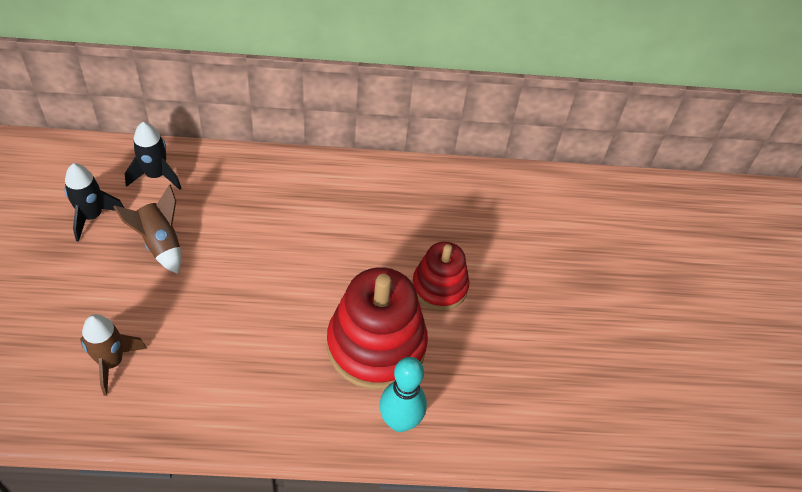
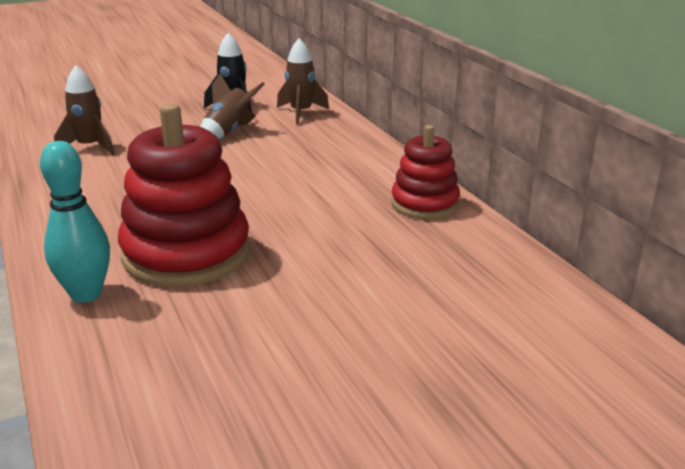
camera: 70 degrees right, 25 degrees down
(156, 175) = (301, 113): black rocket -> brown rocket
(439, 287) = (306, 272): red stacking toy -> red stacking toy (425, 204)

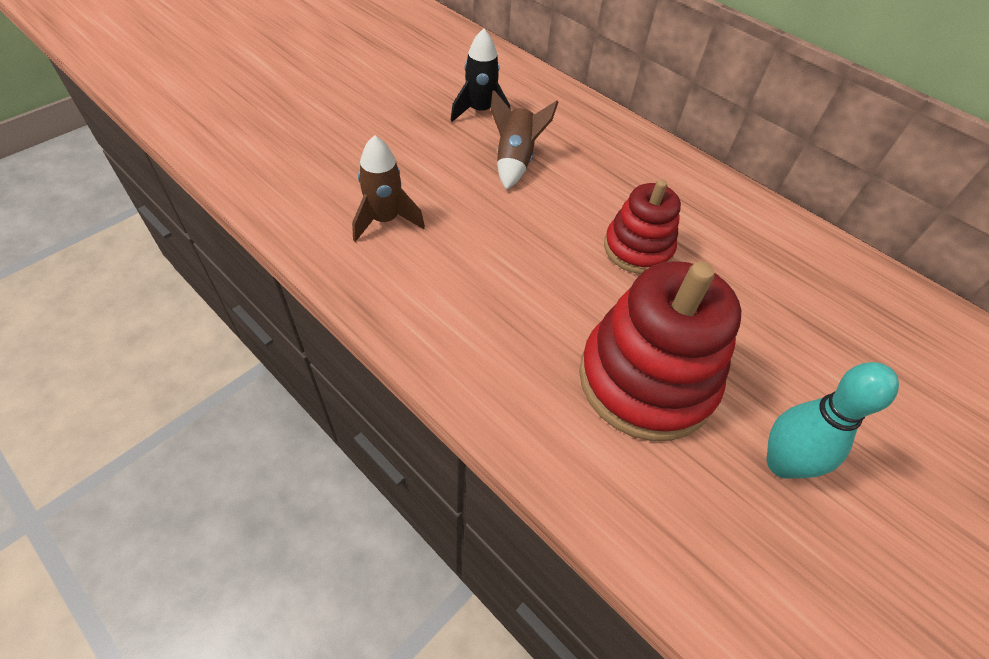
camera: 25 degrees left, 25 degrees up
(86, 294) = (605, 477): turquoise bowling pin -> turquoise bowling pin (782, 463)
(301, 113) = (560, 113): brown rocket -> none
(425, 204) = (789, 240): red stacking toy -> red stacking toy (637, 248)

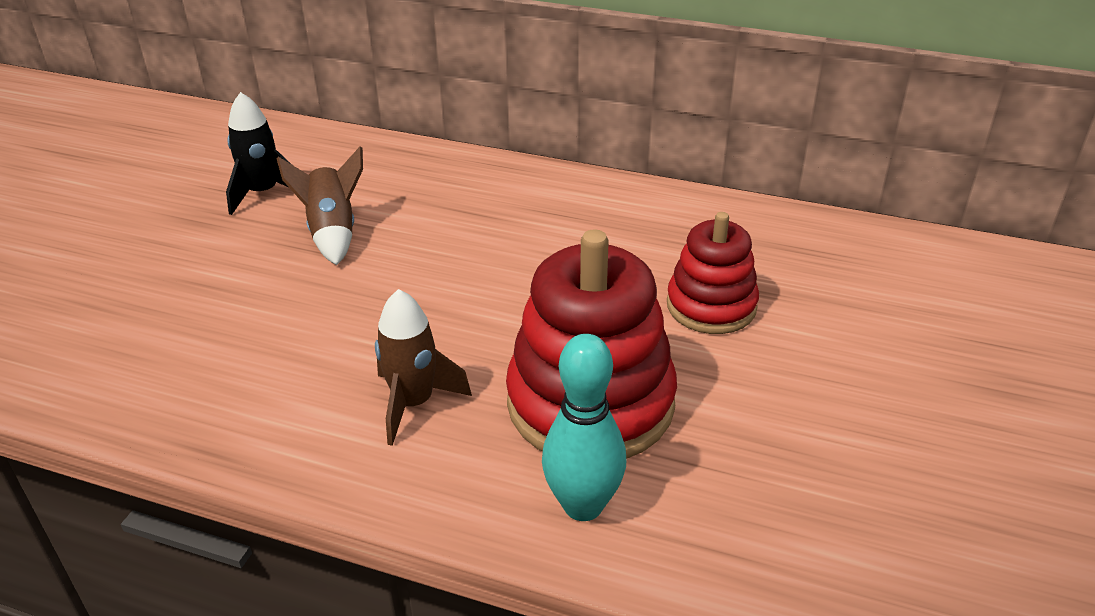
camera: 20 degrees left, 15 degrees down
(385, 220) = (194, 348): brown rocket -> brown rocket (414, 403)
(637, 248) = (521, 277): red stacking toy -> red stacking toy (711, 306)
(782, 463) = (768, 428): turquoise bowling pin -> turquoise bowling pin (583, 505)

